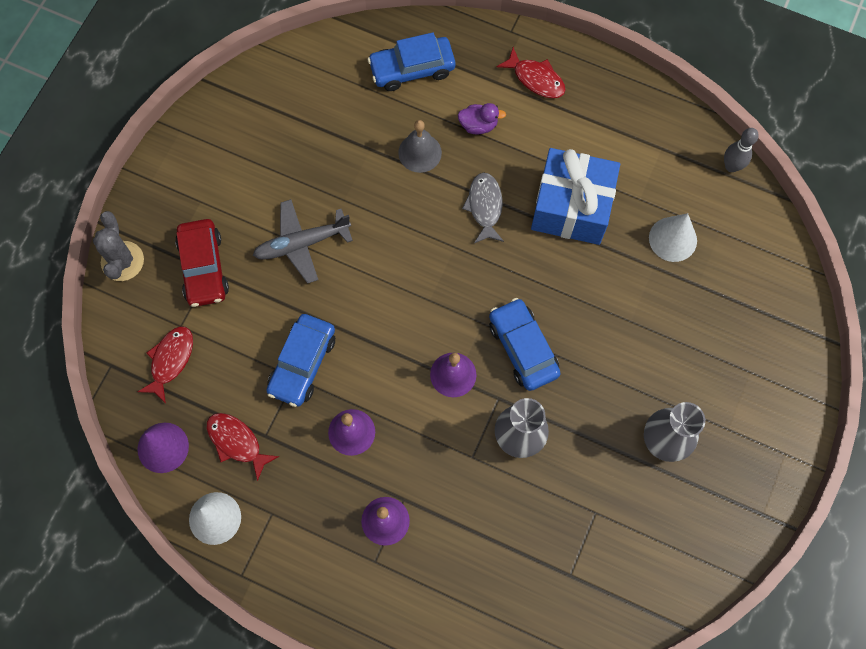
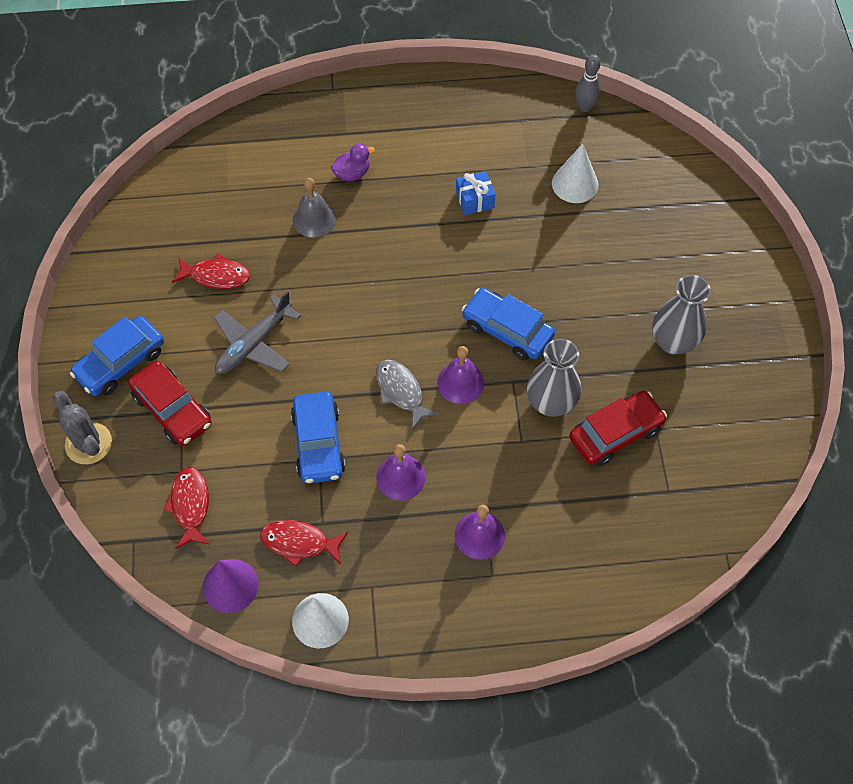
camera: 30 degrees left, 10 degrees down
(412, 69) = (264, 156): blue car -> blue car (121, 362)
(485, 207) = (400, 235): grey fish -> grey fish (401, 392)
(536, 79) = (378, 115): red fish -> red fish (216, 276)
(557, 496) = (615, 433): none -> red car
(571, 207) = (474, 200): blue gift -> blue gift, size x0.45

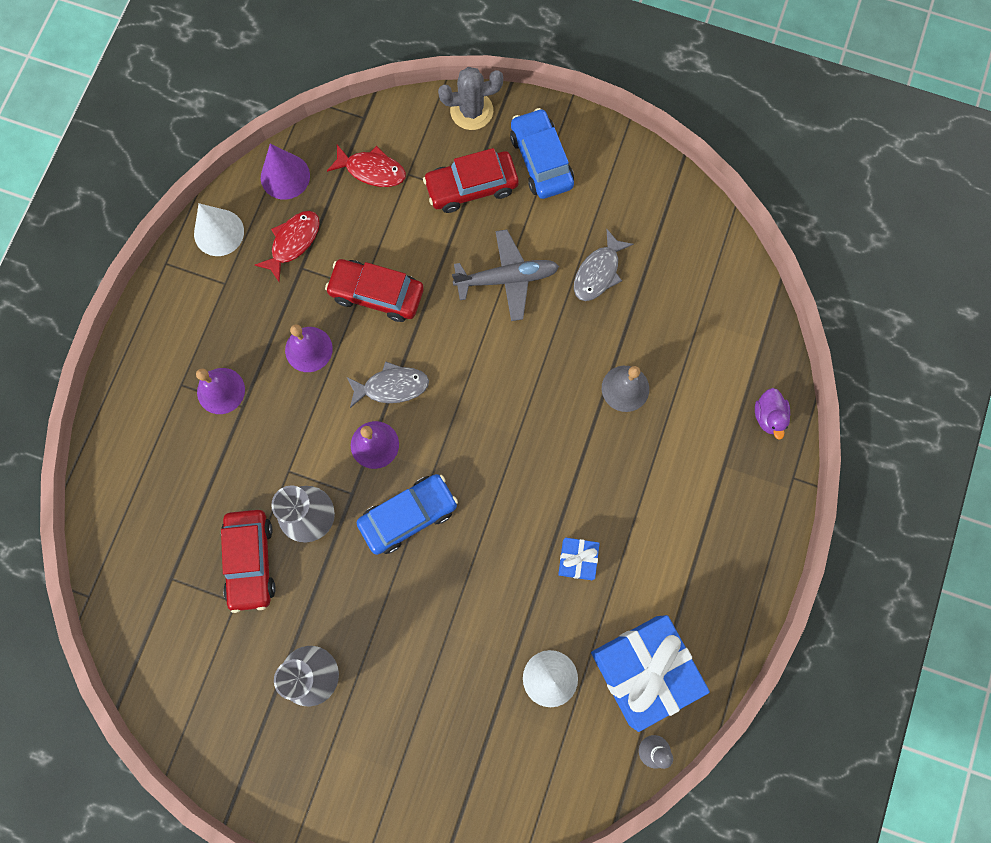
camera: 115 degrees right, 15 degrees up
(216, 276) = (598, 272): red fish -> grey fish
(254, 343) = (506, 278): grey plane -> grey plane turned 105 degrees clockwise
(318, 443) = (376, 294): blue car -> red car
(352, 173) = (666, 449): purple duck -> purple duck (768, 416)
(532, 129) = (643, 670): none -> blue gift

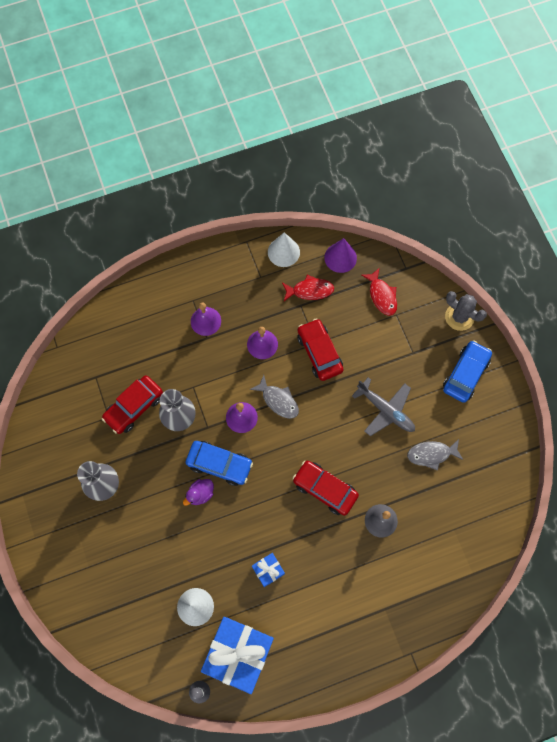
camera: 50 degrees right, 5 degrees down
(471, 187) = (418, 351): red car -> red car (325, 489)
(768, 416) = (433, 611): purple duck -> purple duck (200, 494)

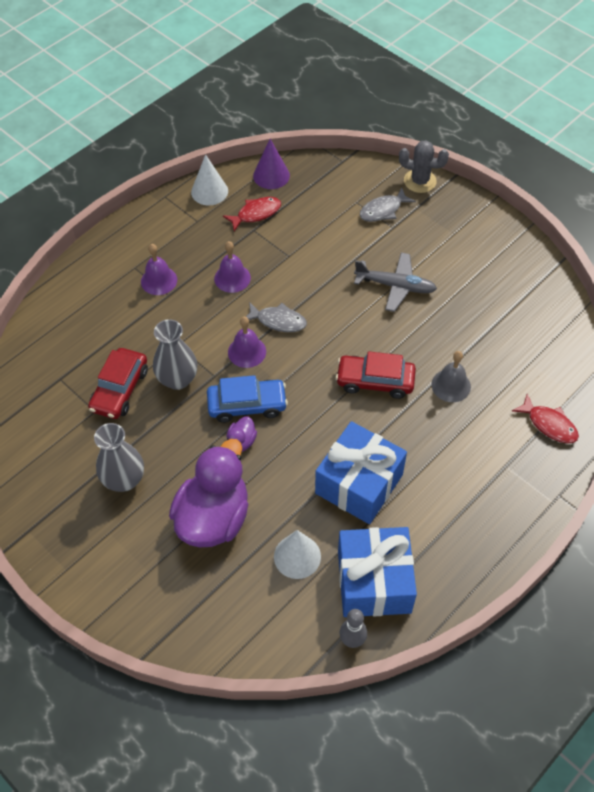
camera: 25 degrees left, 15 degrees down
(152, 546) = (213, 517): none -> purple duck
(268, 570) = (359, 484): blue gift -> blue gift, size x2.20
(319, 352) = (297, 262): red car -> none
(381, 295) = (332, 191): red fish -> red fish (549, 424)
(431, 454) = (465, 306): grey fish -> grey fish (383, 210)
(465, 374) = (455, 225): blue car -> none

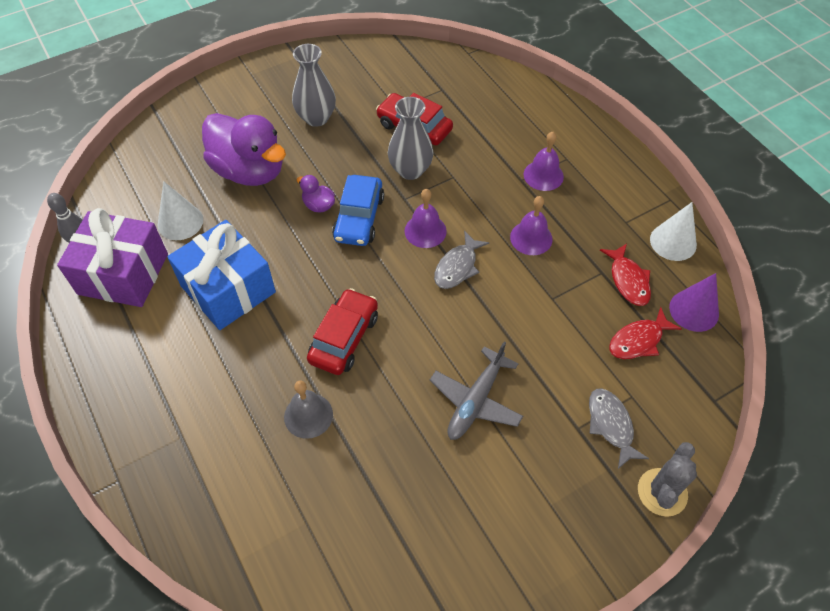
camera: 105 degrees right, 0 degrees up
(374, 582) = (123, 274): blue gift -> purple gift
(549, 424) = (210, 509): red fish -> red fish (638, 340)

